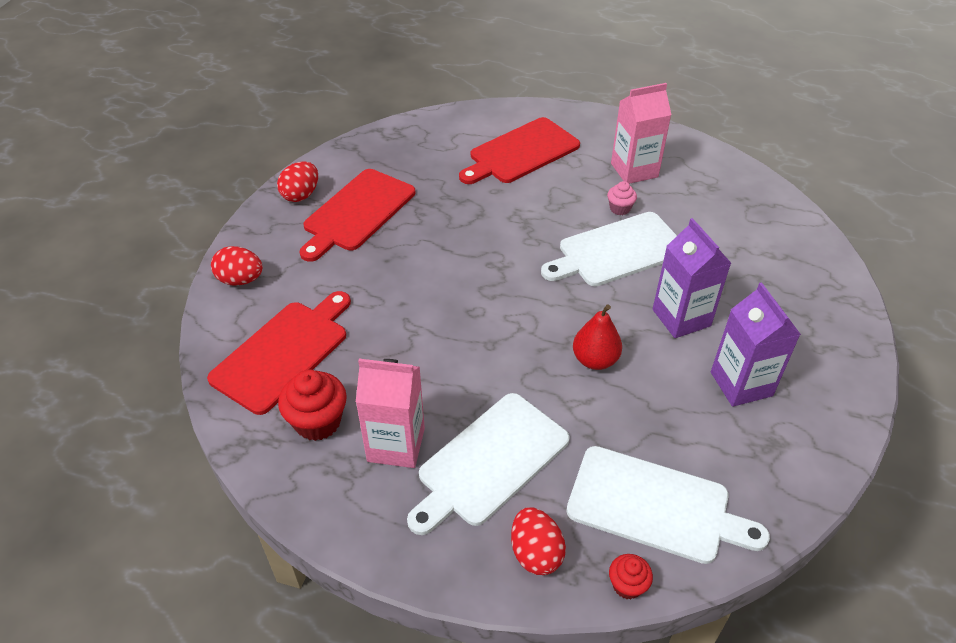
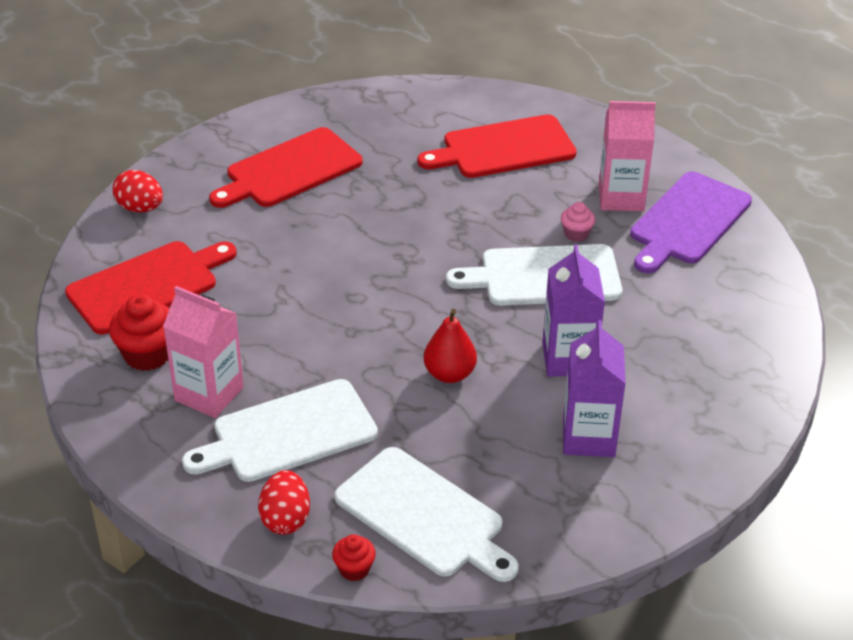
camera: 20 degrees right, 5 degrees down
(301, 195) = (242, 139): red egg -> none
(695, 177) = (688, 221): none -> purple cutting board

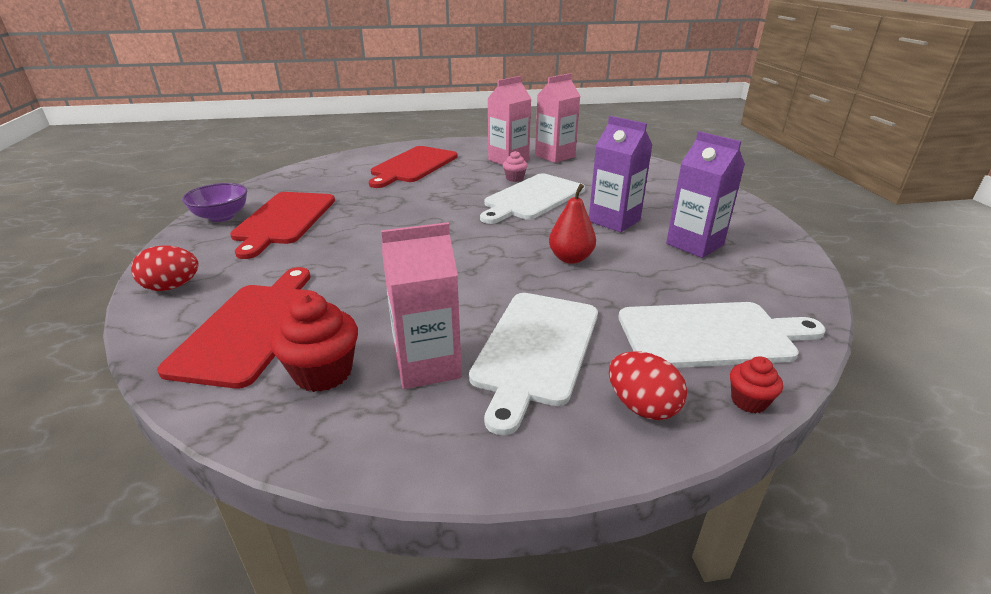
camera: 45 degrees left, 10 degrees down
(249, 135) = (221, 217): none -> purple bowl
(688, 221) = (555, 156): purple cutting board -> pink carton

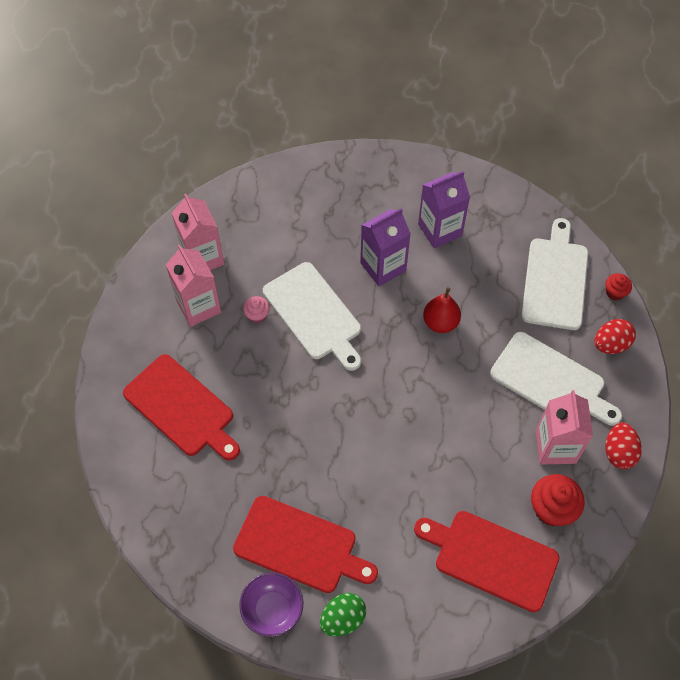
camera: 75 degrees left, 30 degrees up
(172, 287) = (415, 629): red egg -> red egg (618, 452)
(200, 247) = (342, 619): none -> green egg

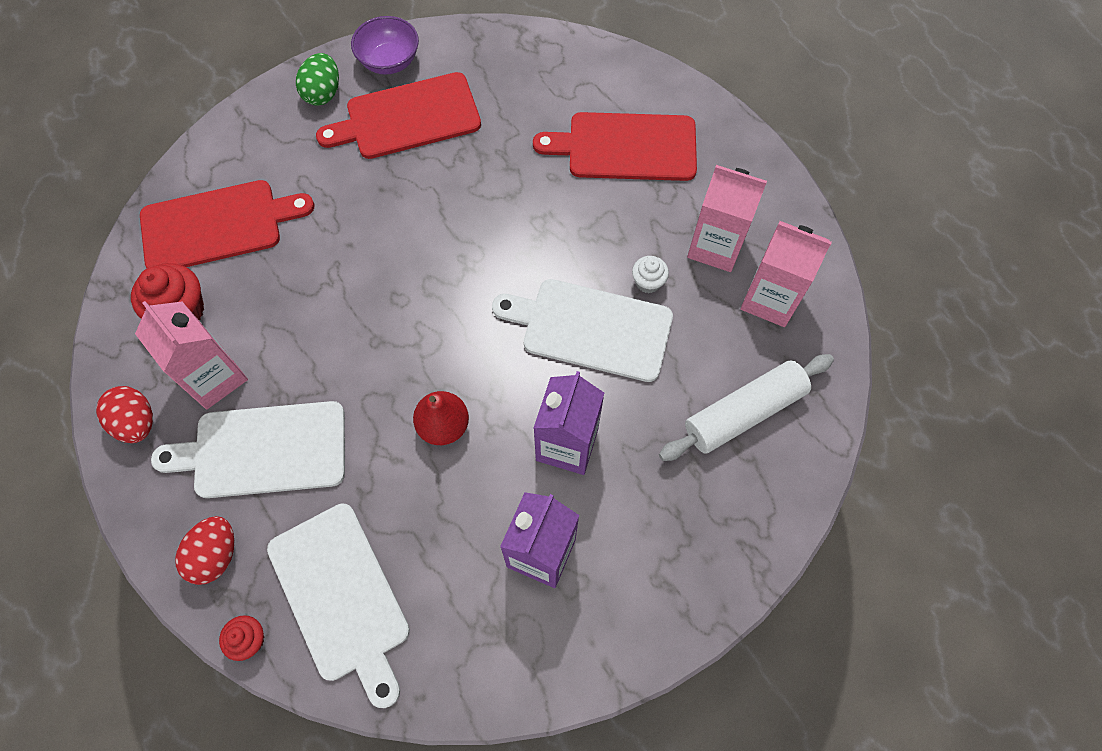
camera: 140 degrees right, 5 degrees up
(257, 315) = (648, 282): pink cupcake -> white cupcake
(278, 217) = (744, 412): none -> white rolling pin

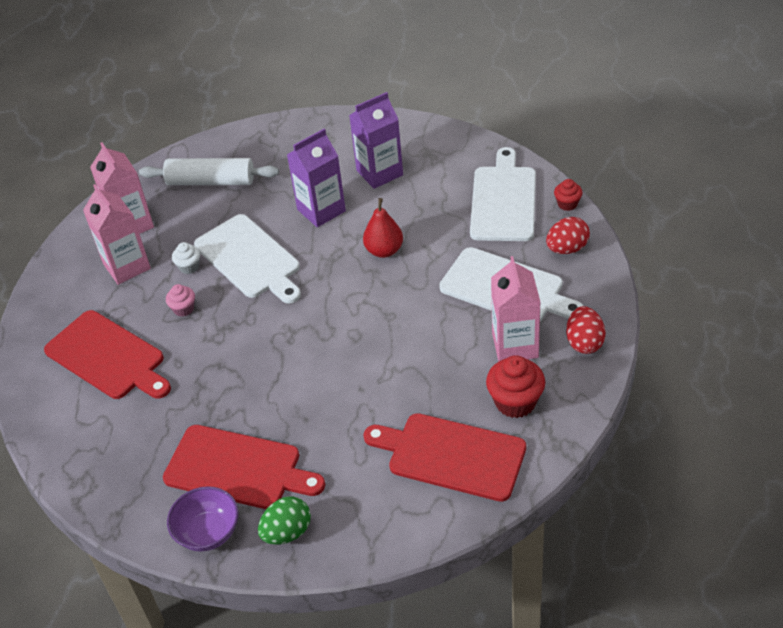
camera: 140 degrees left, 20 degrees down
(603, 232) = (183, 309): none -> pink cupcake

